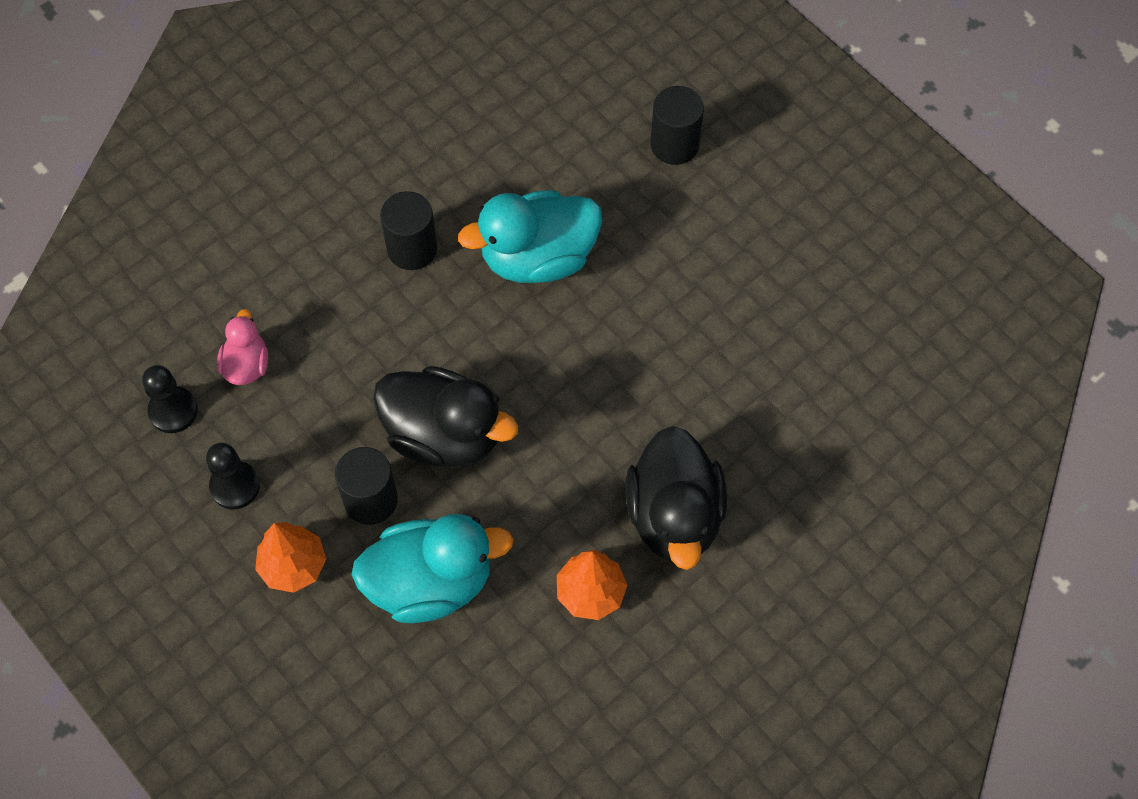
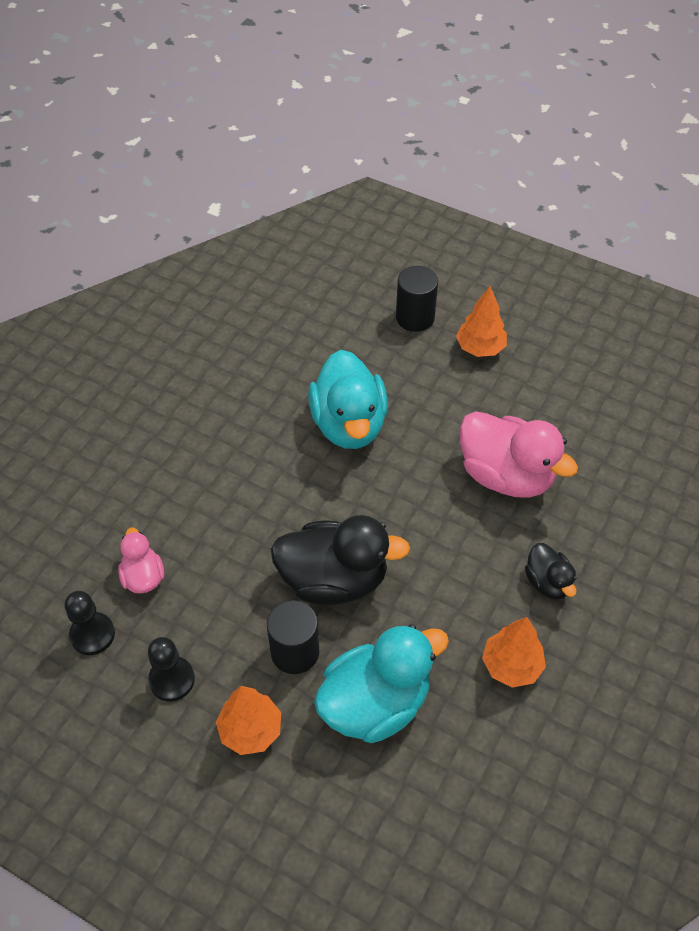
camera: 20 degrees left, 10 degrees down
(412, 249) = (246, 447): black cylinder -> none
(538, 258) = (349, 424): turquoise duck -> turquoise duck turned 60 degrees counterclockwise
(674, 516) = (548, 582): black duck -> black duck, size x0.52
(688, 377) = (506, 475): none -> pink duck
(734, 208) = (480, 348): none -> orange tree

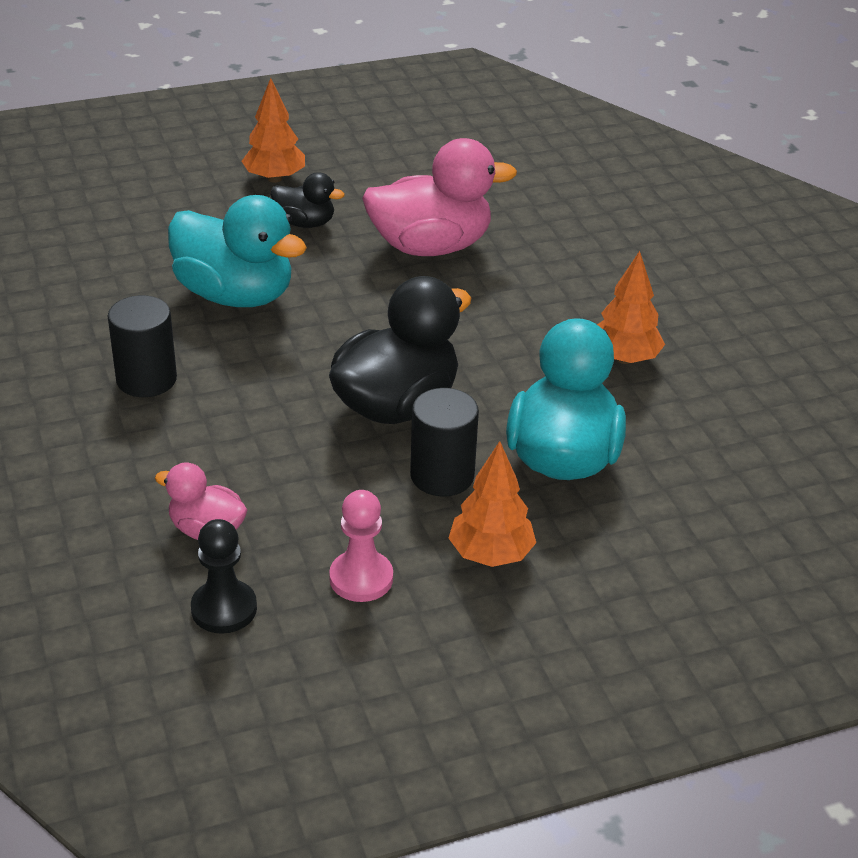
camera: 50 degrees left, 15 degrees down
(172, 680) = (361, 578): black pawn -> pink pawn
(415, 317) = (179, 189): black cylinder -> black cylinder (146, 379)
(548, 582) = (569, 291): black duck -> black duck (305, 223)

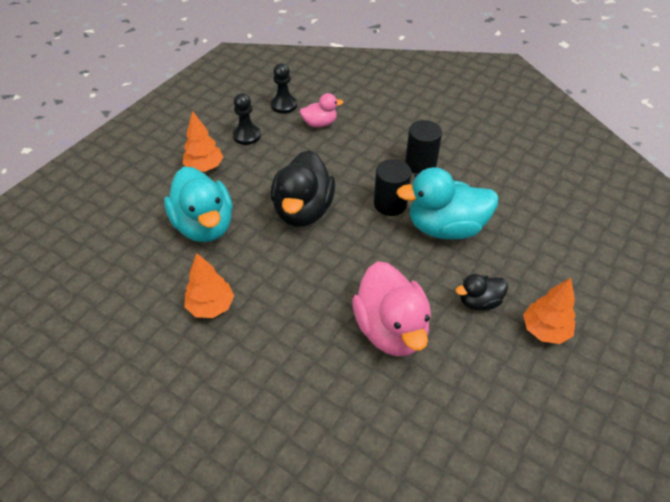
camera: 145 degrees right, 10 degrees up
(361, 578) = (247, 135): pink pawn -> black pawn
(430, 246) = (391, 329): pink duck -> pink duck turned 60 degrees counterclockwise
(442, 475) = (252, 188): black cylinder -> black cylinder (390, 204)

